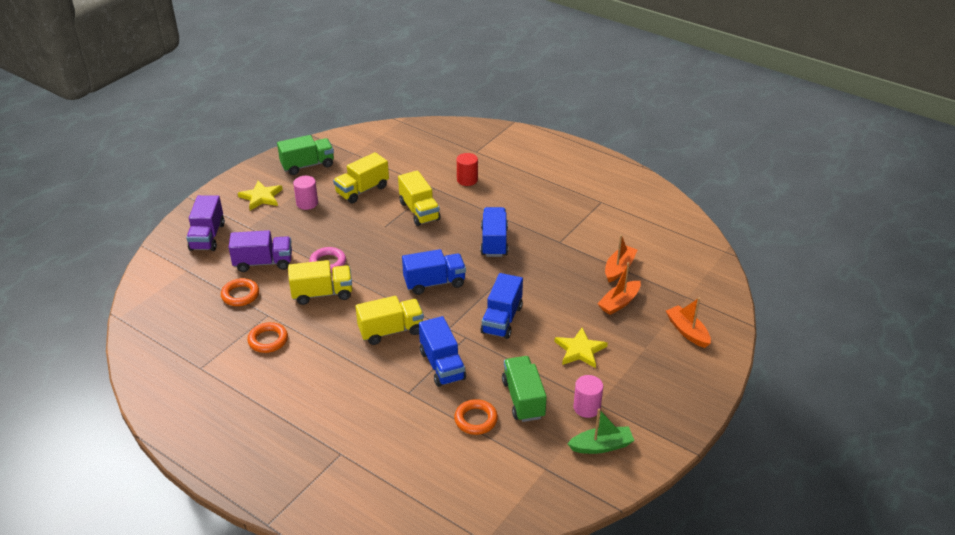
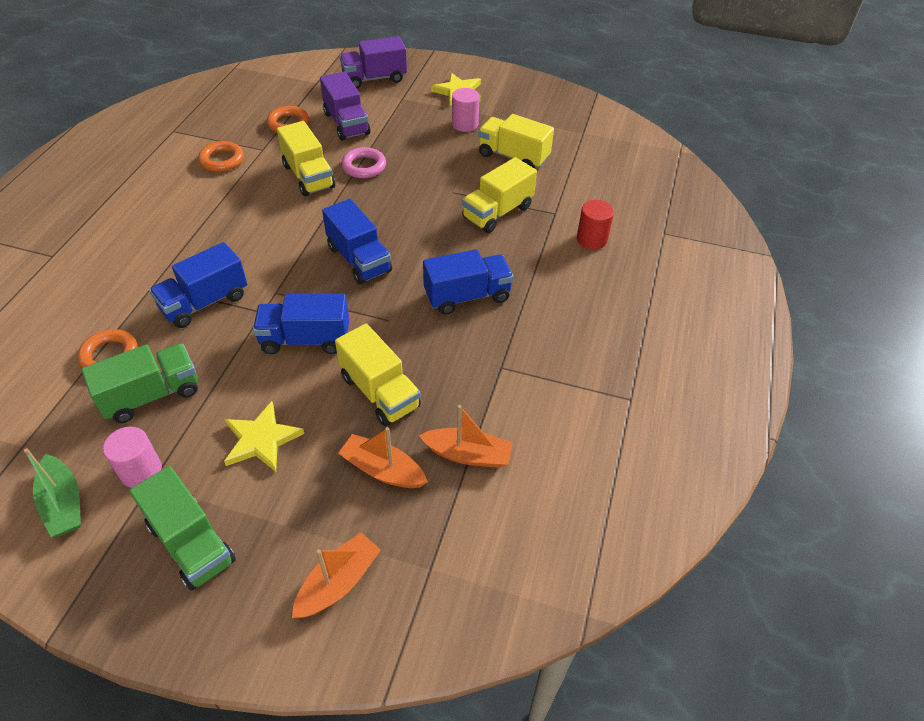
camera: 70 degrees right, 10 degrees up
(307, 165) = (536, 106): green truck -> green truck (191, 543)
(391, 331) = (258, 244): yellow truck -> yellow truck (379, 392)

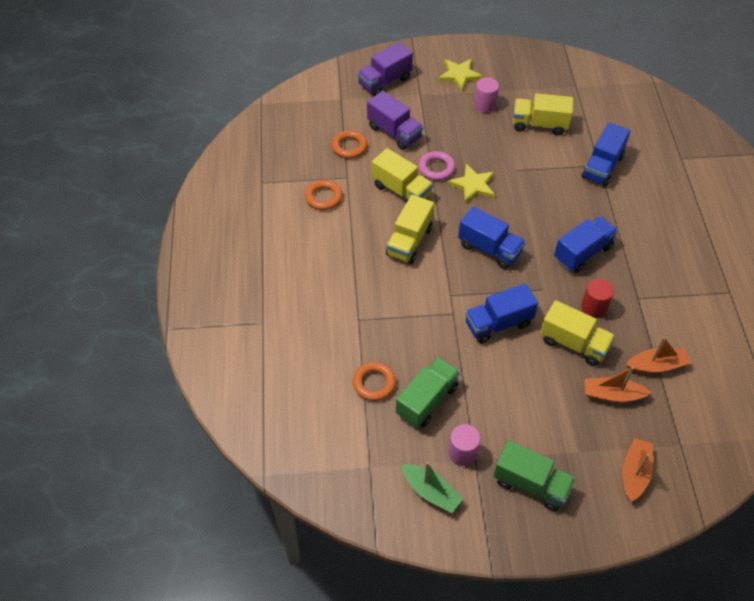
camera: 20 degrees left, 5 degrees up
(205, 302) = (407, 320): blue truck -> blue truck (602, 167)
(261, 439) = (522, 403): yellow star -> yellow star (473, 185)
(497, 212) = (559, 177): yellow truck -> yellow truck (409, 241)
(591, 239) = (637, 179): red cylinder -> red cylinder (594, 307)

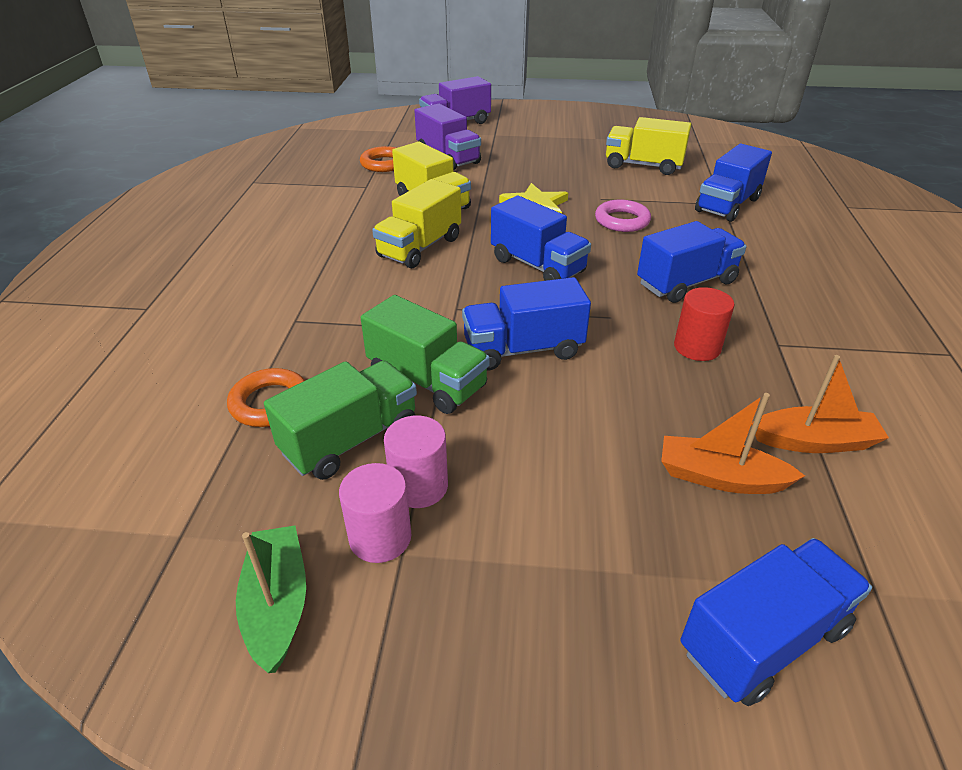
camera: 10 degrees right, 15 degrees down
(323, 197) = (324, 199): orange ring -> none
(430, 492) = (277, 605): green boat -> green boat turned 150 degrees counterclockwise
(436, 168) = (490, 188): pink ring -> pink ring (622, 221)
(459, 75) = (549, 125): yellow star -> none
(485, 105) = (574, 147): pink cylinder -> pink cylinder (419, 486)
(531, 484) = (508, 625): green truck -> green truck (427, 381)
(573, 343) = (653, 390): yellow truck -> none
(634, 473) = (763, 639): orange boat -> blue truck

